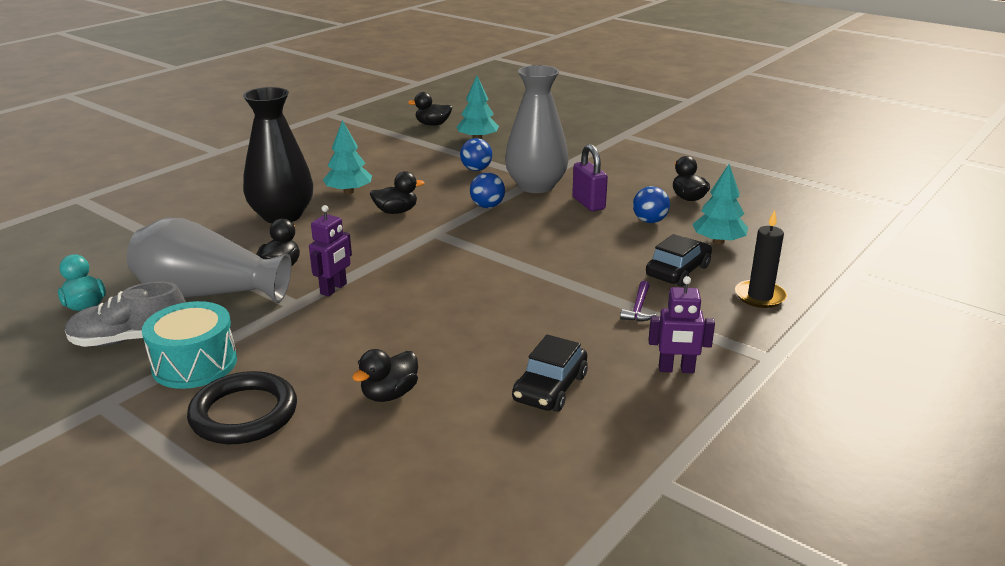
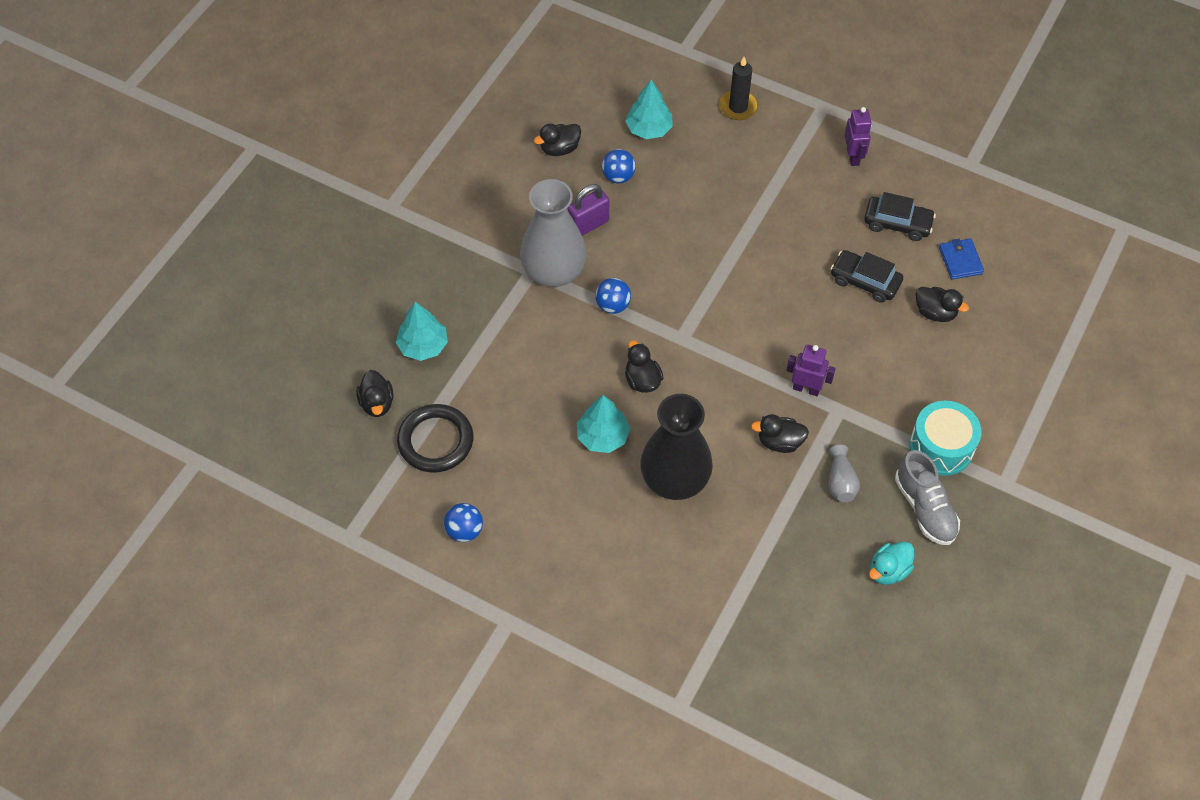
camera: 100 degrees left, 30 degrees up
(208, 293) = (840, 482): grey vase -> grey vase, size x0.43
(244, 413) = (985, 392): black ring -> black ring (435, 441)
(468, 433) = (960, 260): none -> blue wallet
(476, 169) = (519, 331): blue ball -> blue ball (464, 531)
(638, 308) = (777, 179): purple hammer -> none
(678, 271) = (710, 156): black car -> black car (865, 281)

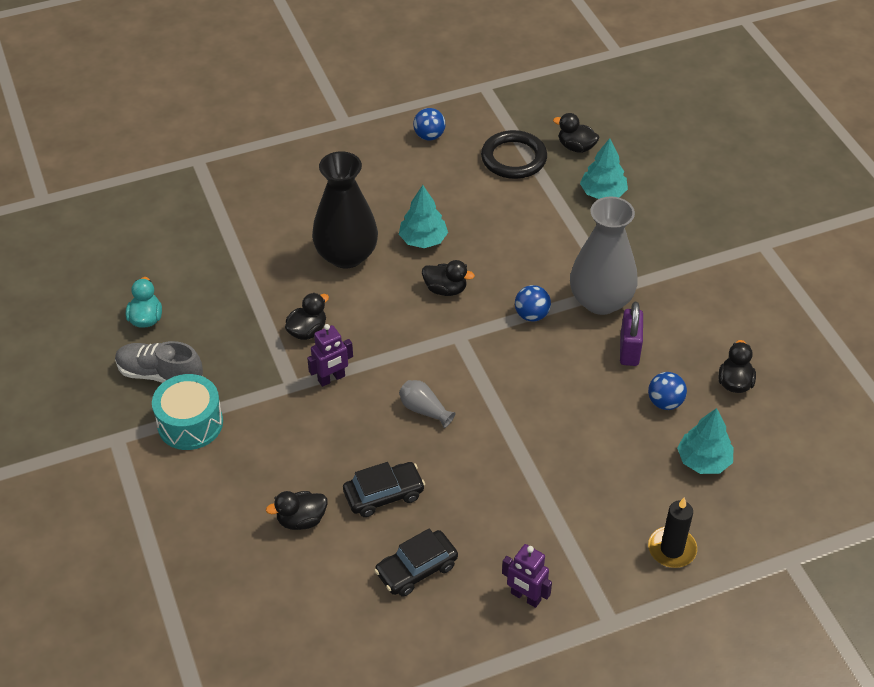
camera: 130 degrees right, 10 degrees down
(840, 482) = (237, 342): grey vase -> grey vase (424, 410)
(960, 260) = (329, 585): blue wallet -> none

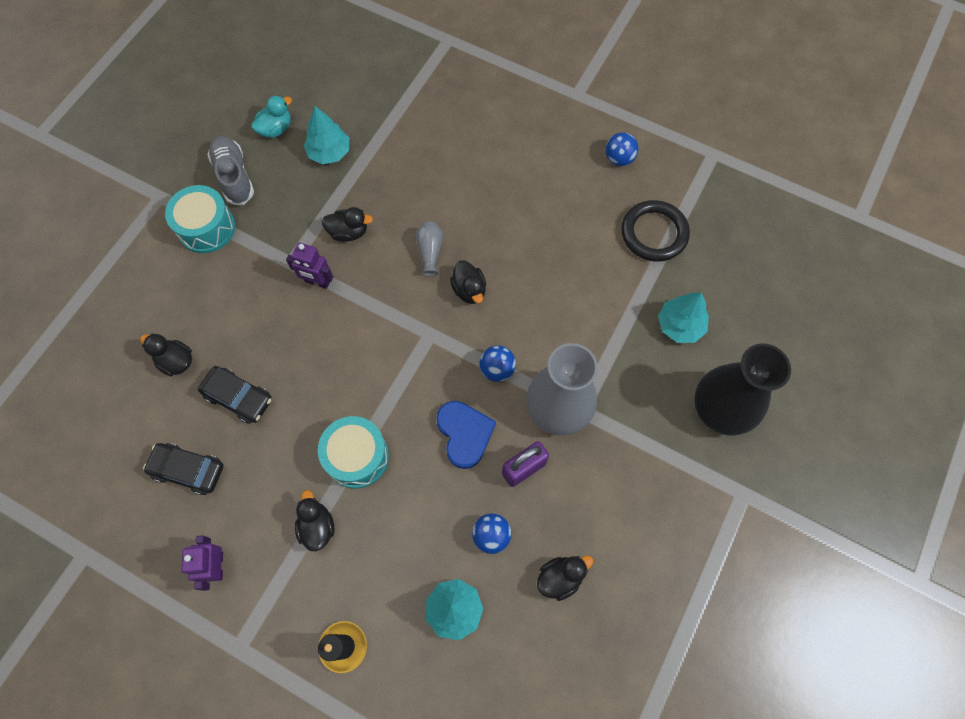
camera: 50 degrees right, 20 degrees up
(346, 255) = (443, 200): black vase -> black vase (720, 409)
(423, 240) = (505, 237): turquoise tree -> turquoise tree (329, 152)
(424, 410) = (338, 365): grey vase -> grey vase (430, 252)
(519, 446) = (357, 457): none -> turquoise drum
(566, 367) = (464, 434): none -> blue heart
(576, 147) = (713, 268): black duck -> black duck (317, 527)

